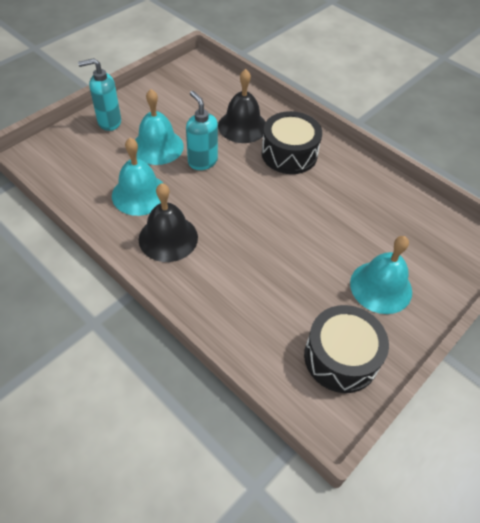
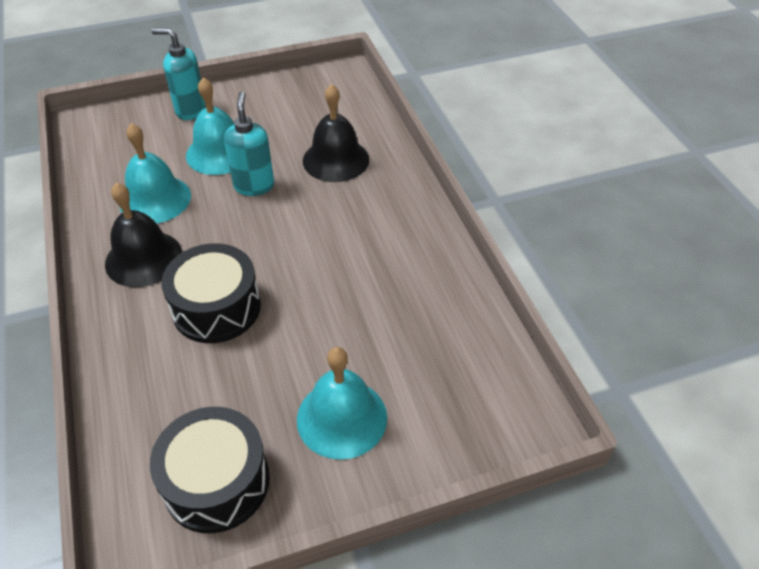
camera: 30 degrees right, 5 degrees down
(289, 154) = (365, 210): black drum -> black drum (216, 307)

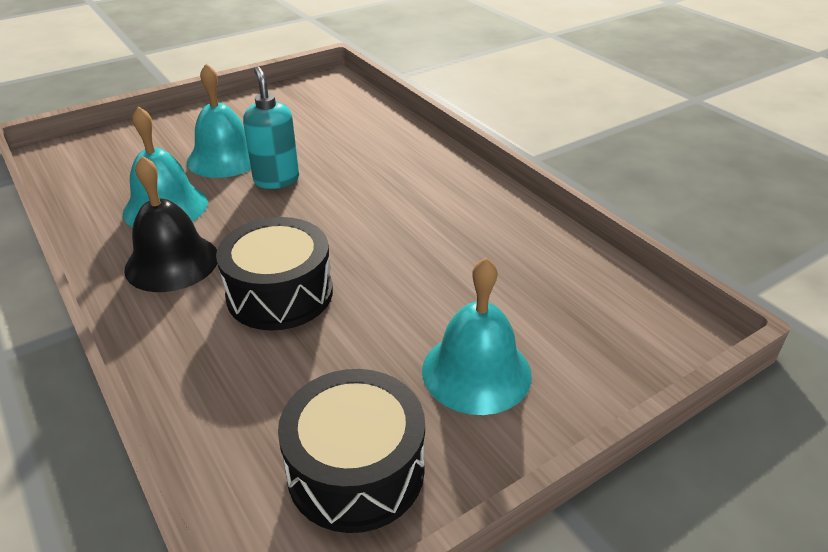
camera: 15 degrees left, 10 degrees down
(190, 110) = (177, 128): turquoise soap dispenser -> none
(336, 160) = (356, 147): black bell -> none

